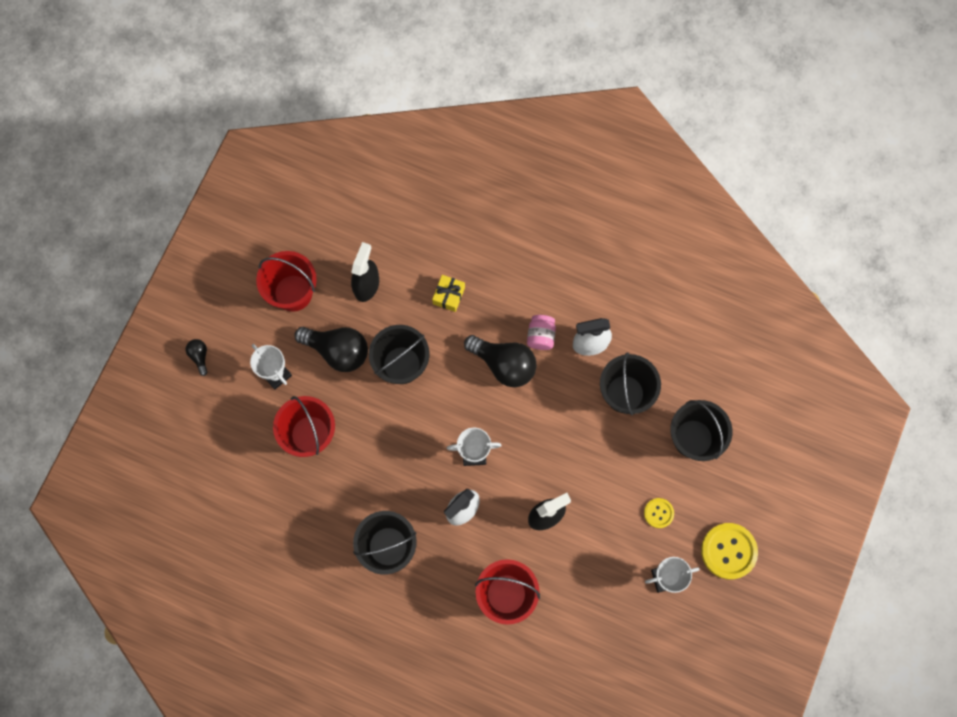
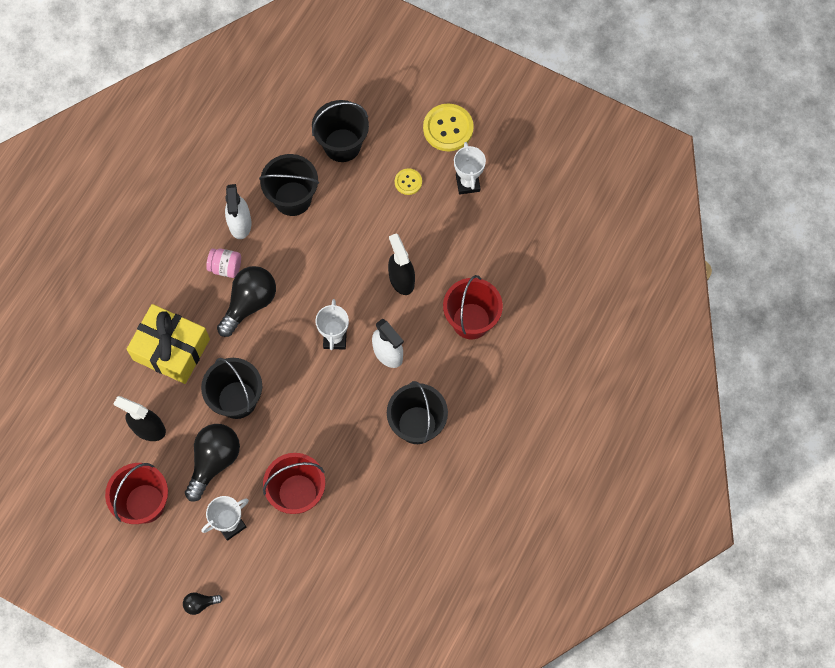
camera: 85 degrees left, 5 degrees down
(448, 295) = (171, 349): yellow gift -> yellow gift, size x2.14

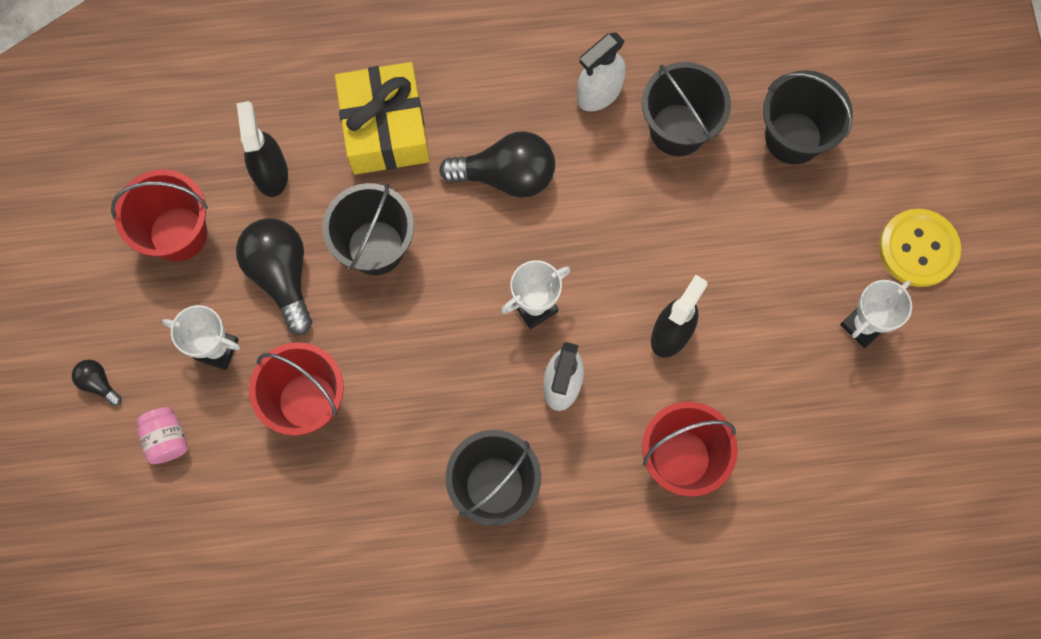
camera: 55 degrees right, 5 degrees up
(214, 461) = (281, 275): black light bulb -> black light bulb turned 105 degrees counterclockwise
(225, 267) = (531, 116): pink jar -> pink jar (167, 439)
(408, 182) = (807, 251): yellow button -> none

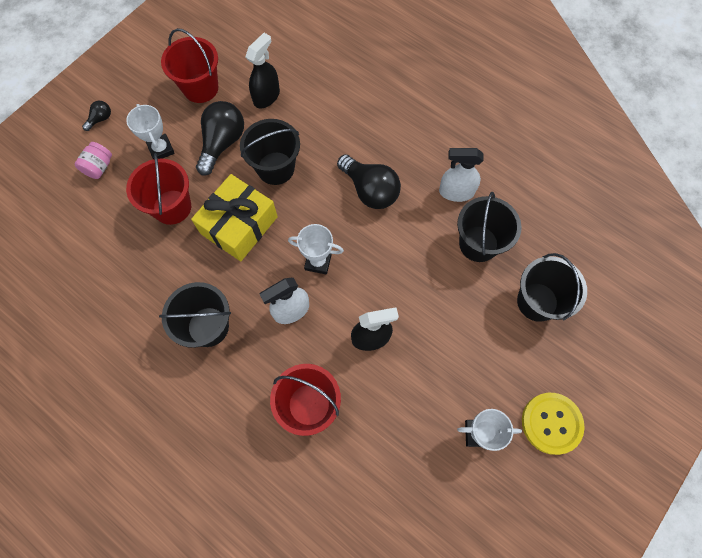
camera: 45 degrees right, 5 degrees down
(98, 383) = (100, 119): black light bulb -> black light bulb turned 45 degrees clockwise
(385, 128) = (337, 121): yellow gift -> yellow gift (239, 225)

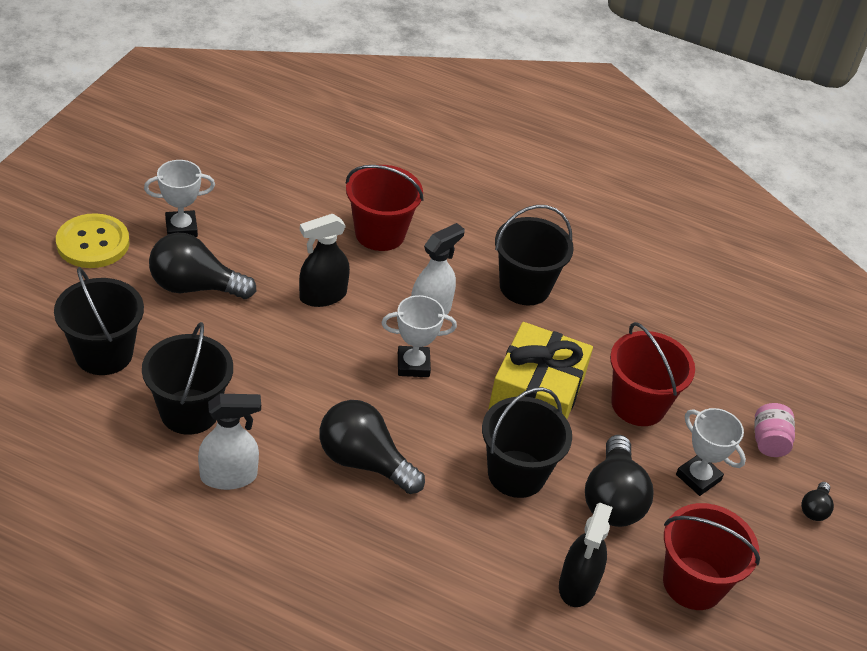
camera: 160 degrees right, 25 degrees down
(469, 361) = (195, 287): none -> black light bulb

